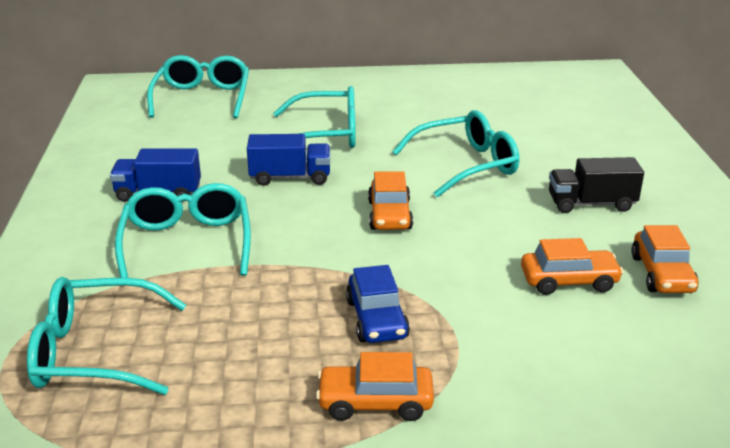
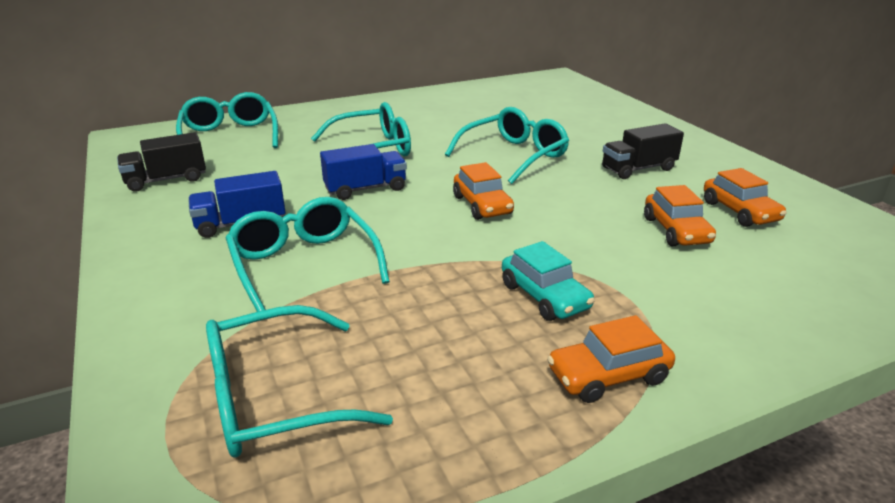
camera: 20 degrees left, 0 degrees up
(121, 137) = (166, 180): none -> black truck
(377, 319) = (544, 296): blue car -> turquoise car
(568, 281) = (676, 230): orange car -> orange car turned 105 degrees clockwise

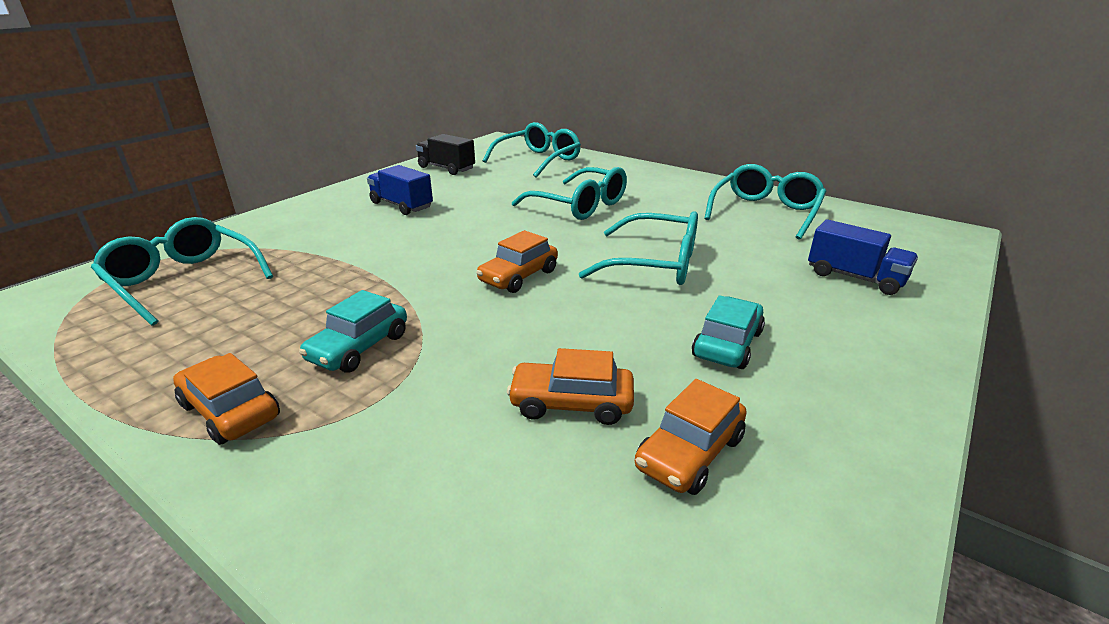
camera: 60 degrees right, 0 degrees up
(304, 265) = (356, 240): turquoise glasses -> turquoise glasses (765, 212)
(365, 189) = (499, 224): blue truck -> blue truck (855, 277)
(638, 169) = (727, 344): black truck -> turquoise car
(676, 230) = (571, 403): orange car -> orange car turned 45 degrees clockwise

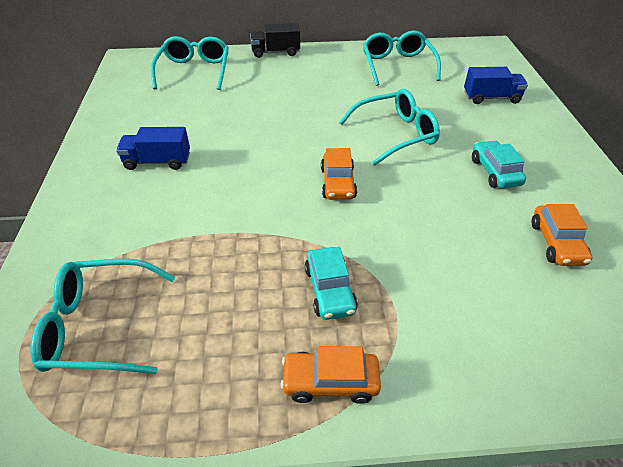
camera: 40 degrees left, 15 degrees up
(446, 168) = (131, 107): black truck -> black truck (276, 52)
(571, 403) = (482, 250): orange car -> none
(579, 205) = (288, 105): turquoise glasses -> none

